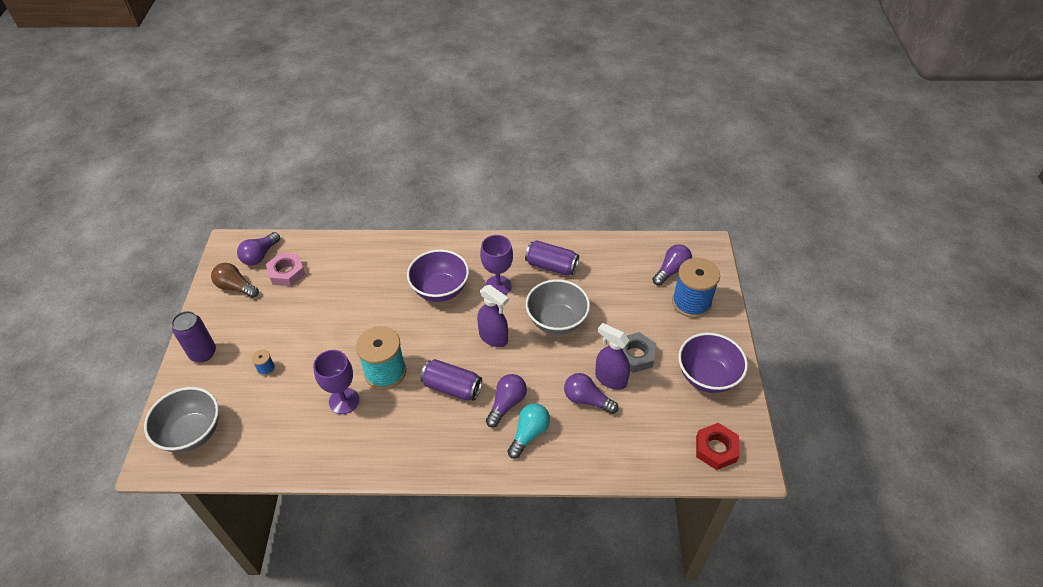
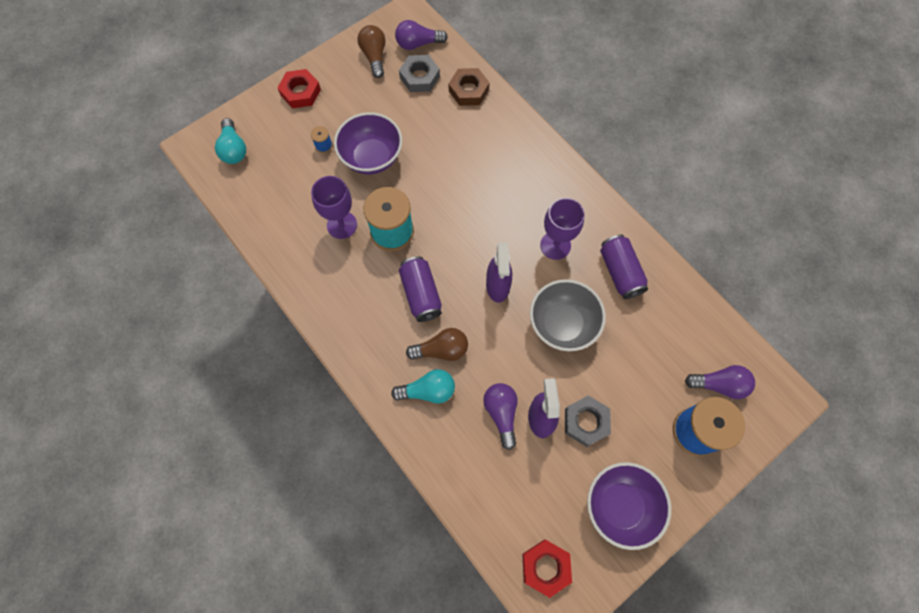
camera: 50 degrees right, 20 degrees up
(192, 433) = (234, 149): grey bowl -> turquoise light bulb
(203, 353) = (300, 92): purple can -> red nut
(287, 272) = (419, 77): pink nut -> grey nut
(332, 253) = (468, 90): none -> brown nut
(440, 290) = (508, 203): purple bowl -> purple bowl (372, 158)
(506, 404) = (441, 350): purple light bulb -> brown light bulb

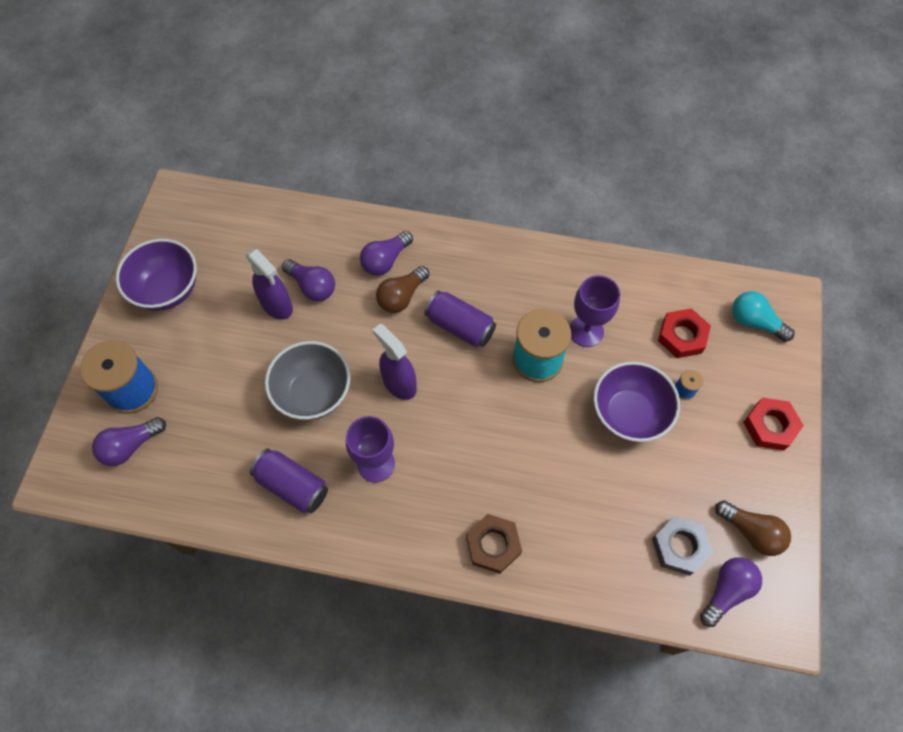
camera: 140 degrees right, 5 degrees down
(428, 391) = (385, 260): turquoise light bulb -> purple light bulb
(468, 90) = (614, 574): brown nut -> brown nut (493, 545)
(545, 567) = (201, 215): red nut -> red nut (682, 336)
(586, 422) = (236, 329): grey nut -> none

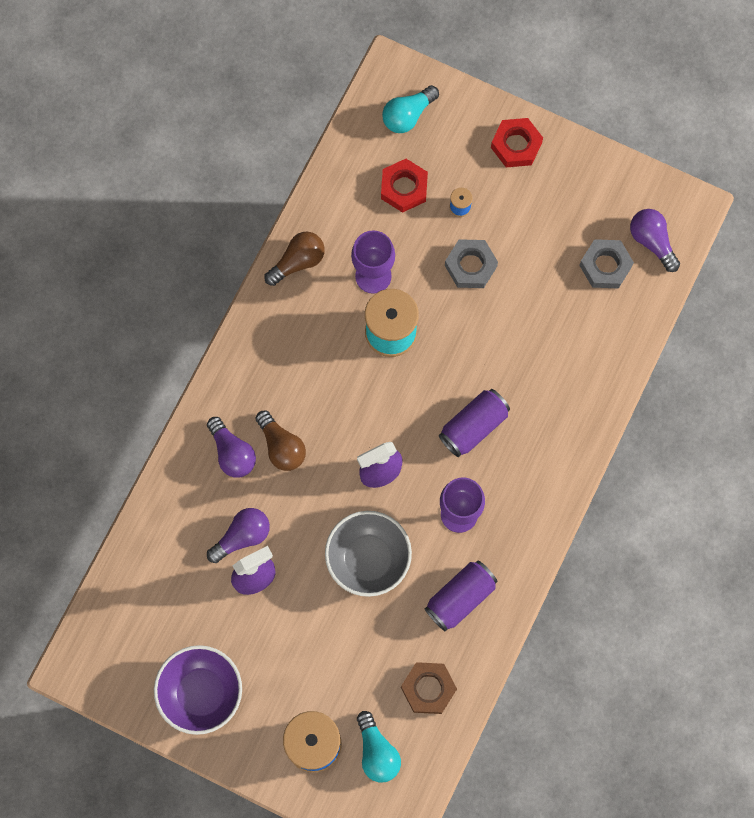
camera: 75 degrees left, 10 degrees up
(131, 446) = (377, 752): purple light bulb -> turquoise light bulb
(460, 326) = (333, 397): purple can -> purple can (473, 426)
(493, 545) = (564, 426): brown nut -> brown nut (428, 688)
(628, 414) = (470, 266): purple bowl -> grey nut
(751, 532) = (607, 201): brown light bulb -> brown light bulb (298, 262)

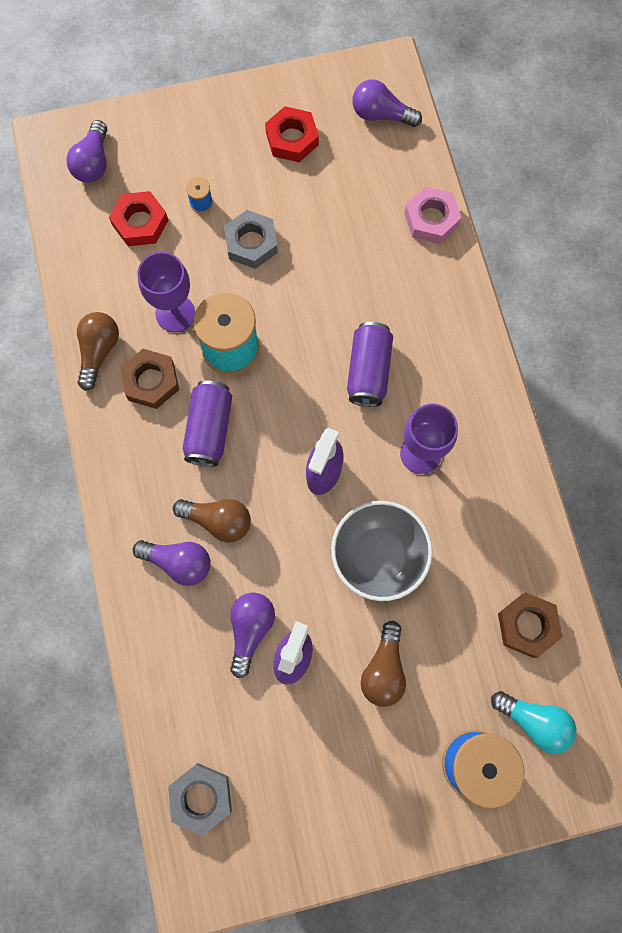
camera: 40 degrees left, 0 degrees up
(201, 693) = (334, 806): purple bowl -> none
(307, 635) = (384, 669): none -> brown light bulb
(316, 312) = (151, 381): none -> brown nut
(408, 115) = (93, 163): turquoise light bulb -> purple light bulb
(460, 598) = (484, 524): purple can -> purple can (209, 429)
(516, 145) = (205, 121): red nut -> red nut (292, 139)
(605, 266) = (361, 161): grey nut -> grey nut (201, 797)
(618, 351) = (431, 219): none -> pink nut

